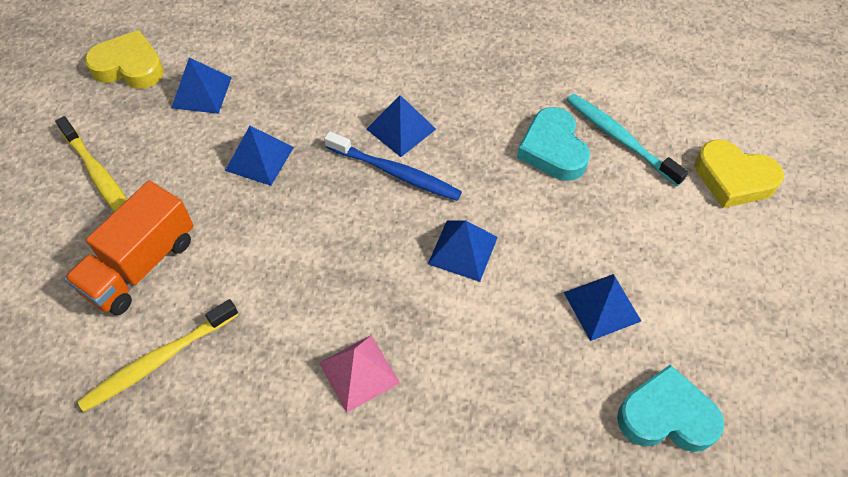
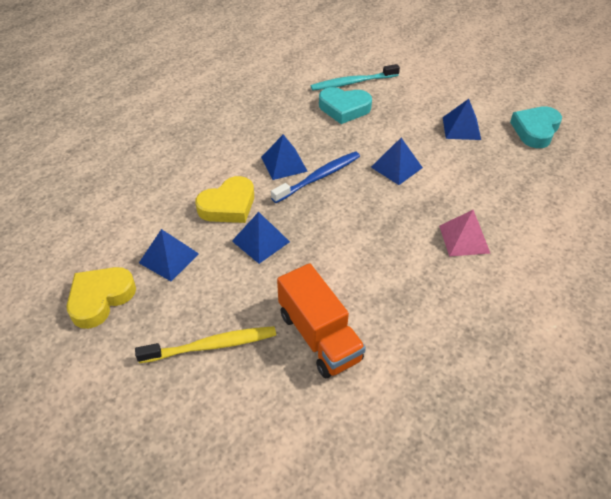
camera: 65 degrees left, 10 degrees down
(159, 360) = (411, 344): yellow toothbrush -> none
(733, 178) = (403, 57): yellow heart -> yellow heart (228, 205)

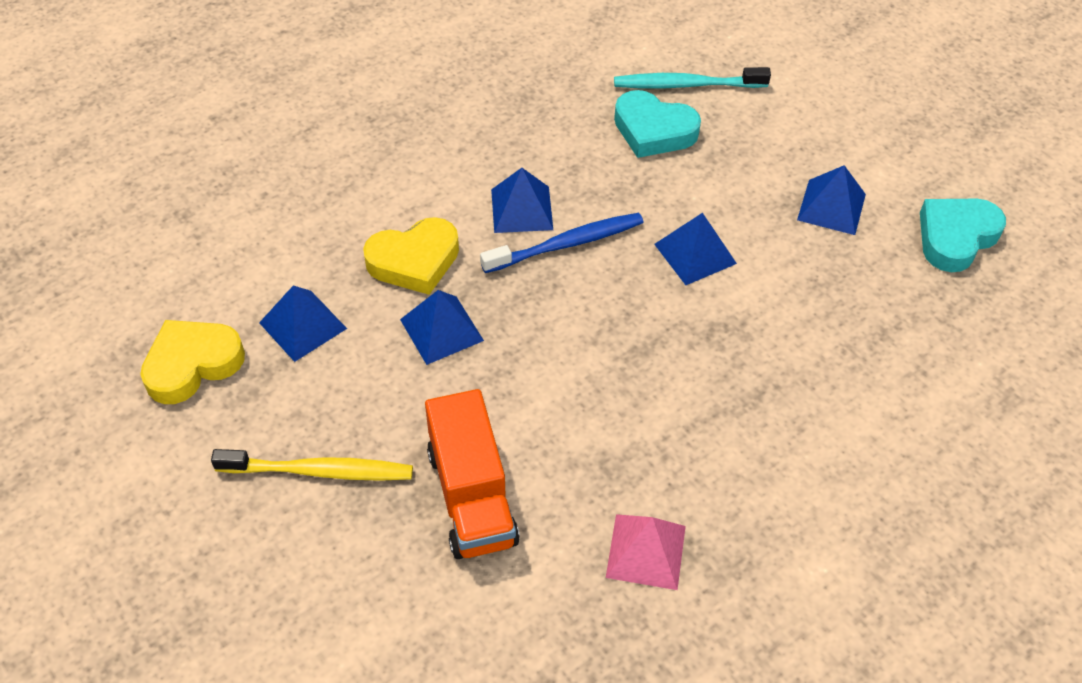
camera: 15 degrees right, 5 degrees up
(464, 239) = (749, 399): pink pyramid -> pink pyramid (645, 551)

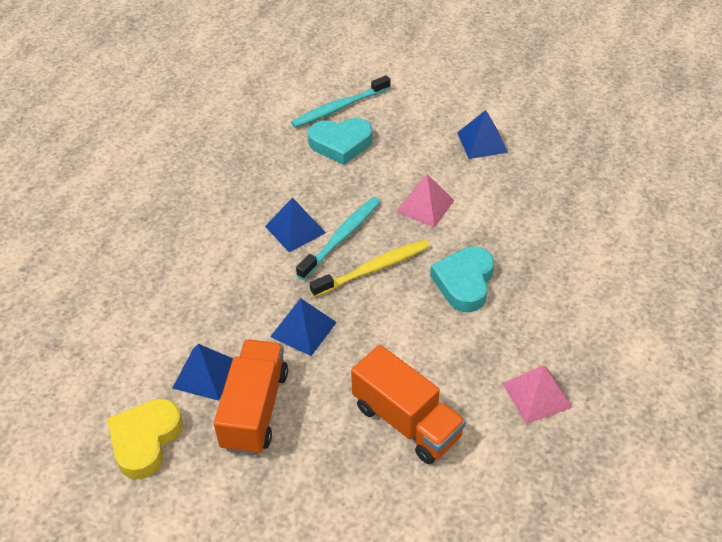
camera: 30 degrees left, 5 degrees down
(318, 471) = (293, 461): yellow toothbrush -> yellow toothbrush (373, 269)
(323, 392) = (255, 409): none -> orange truck
(414, 261) = (249, 295): yellow heart -> none
(566, 244) = (341, 238): blue toothbrush -> turquoise toothbrush
(695, 253) = (425, 206): blue pyramid -> pink pyramid
(955, 237) = (563, 128): turquoise heart -> turquoise heart (464, 282)

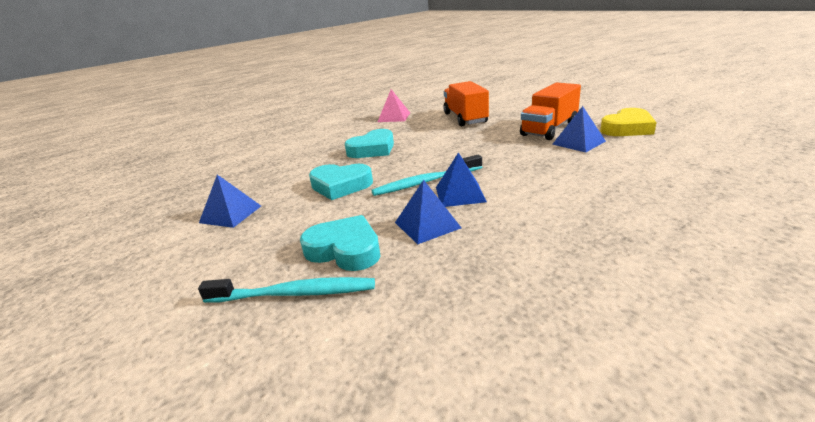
camera: 145 degrees left, 20 degrees down
(303, 329) = (497, 148): blue pyramid -> blue pyramid (427, 225)
(373, 269) = (421, 163): yellow toothbrush -> none
(425, 206) = (340, 186): pink pyramid -> turquoise heart

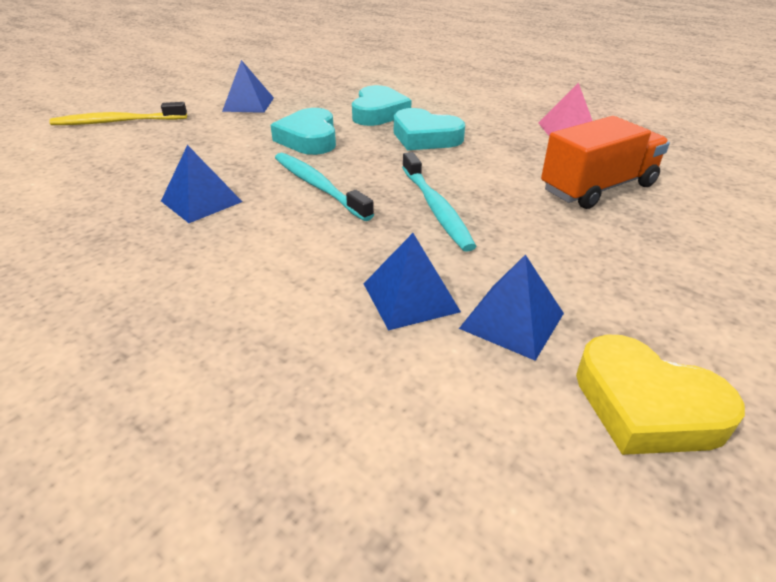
camera: 70 degrees right, 10 degrees up
(186, 295) = (118, 122): none -> yellow toothbrush
(293, 294) = (100, 159): turquoise toothbrush -> turquoise toothbrush (435, 208)
(345, 250) = (163, 166): turquoise heart -> turquoise heart (378, 113)
(460, 194) = (280, 213): blue pyramid -> blue pyramid (410, 297)
(549, 129) = (581, 282): orange truck -> none

